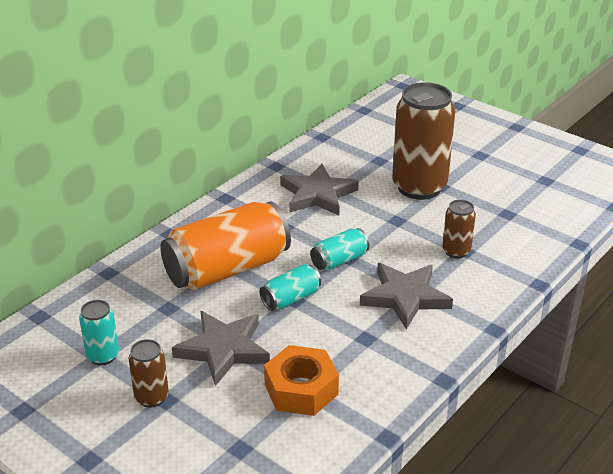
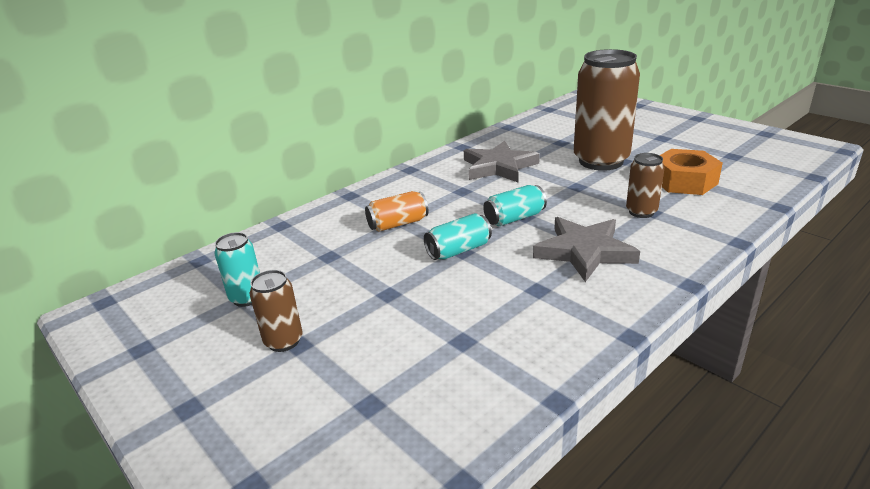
camera: 10 degrees right, 5 degrees down
(223, 349) = (376, 295): grey star -> none
(227, 269) = (398, 224): orange can -> orange can, size x0.48
(301, 389) = (455, 340): orange nut -> orange nut (684, 181)

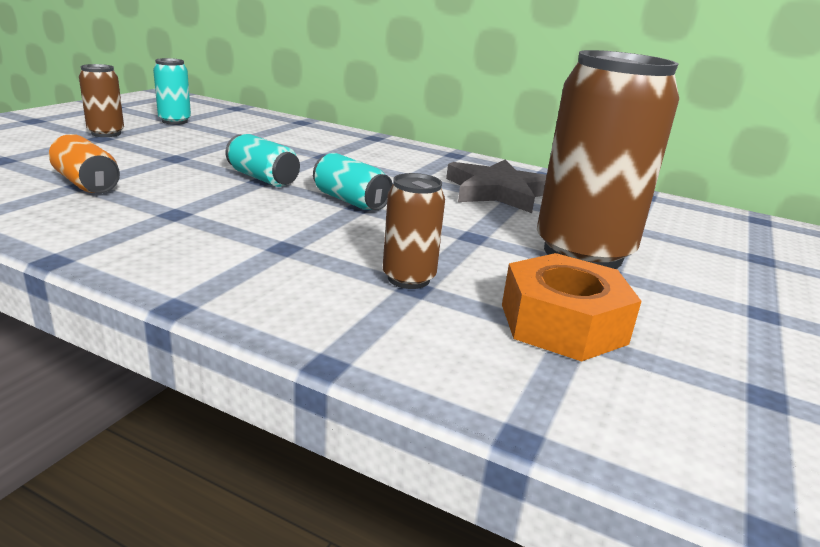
camera: 65 degrees right, 5 degrees down
(398, 224) = (316, 155): orange can -> orange can (87, 184)
(584, 251) = (269, 237): grey star -> none

